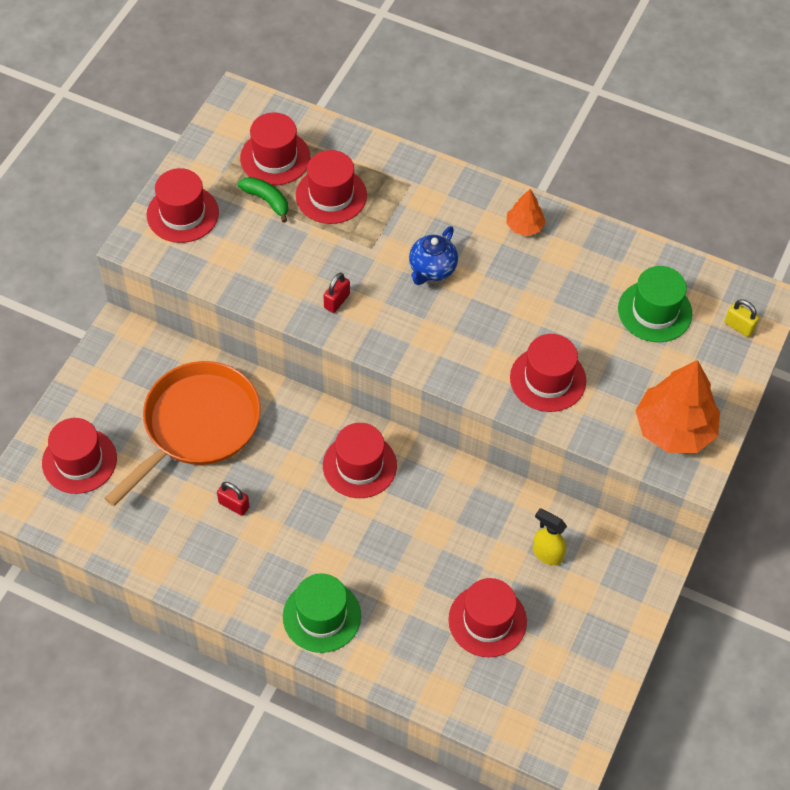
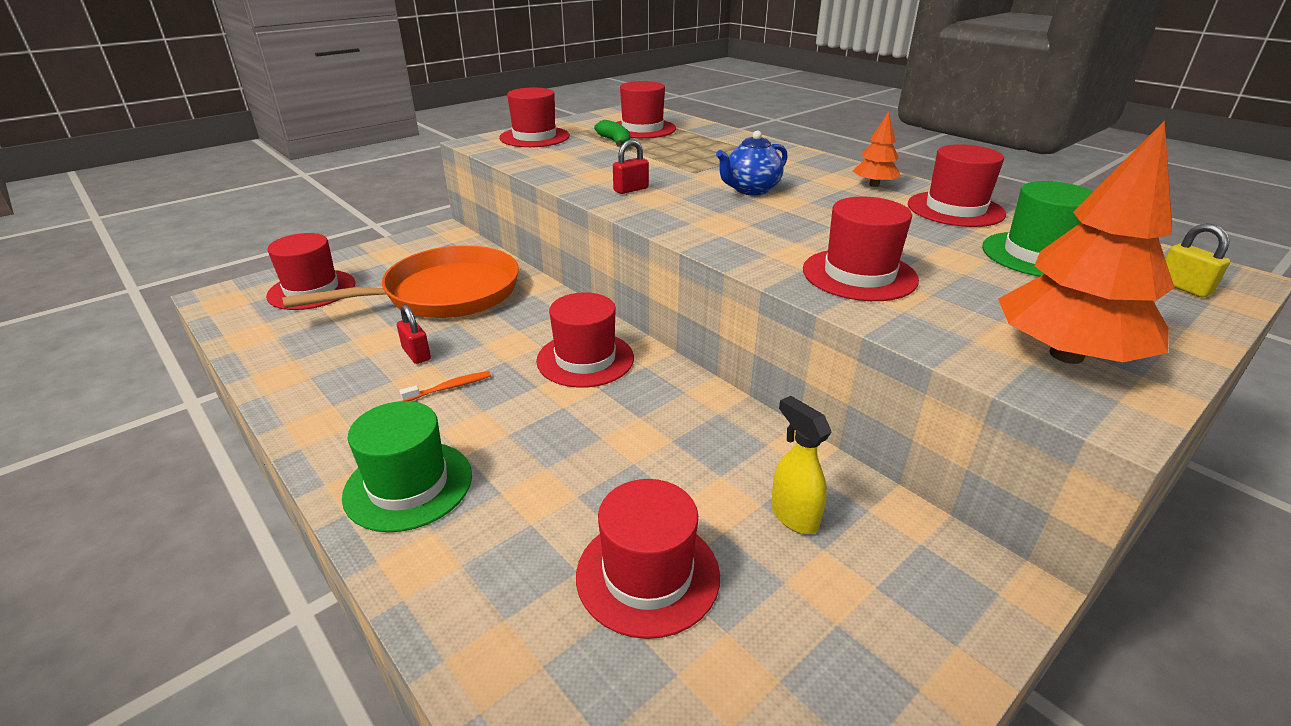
camera: 25 degrees right, 25 degrees down
(284, 529) = (450, 387): none -> orange toothbrush
(331, 195) = (677, 147): red hat -> red hat (955, 209)

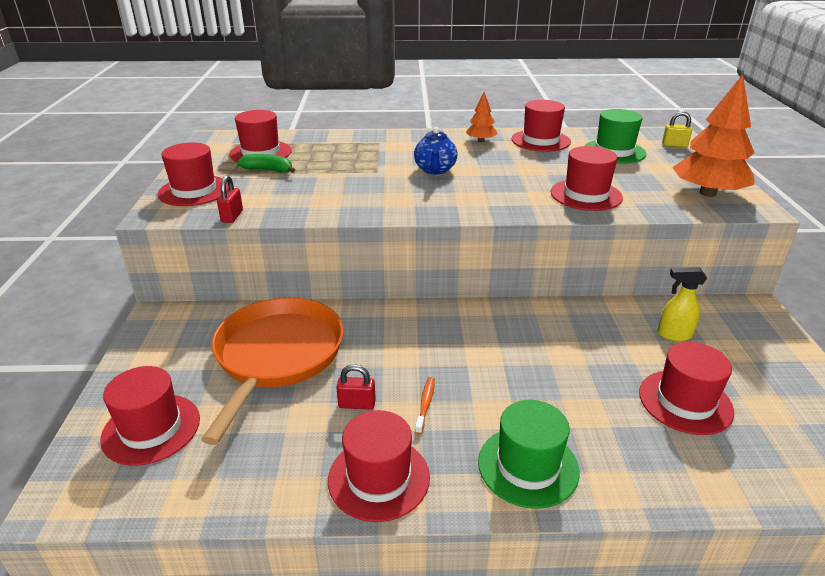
camera: 50 degrees left, 0 degrees up
(585, 359) = (457, 332): red hat -> red hat (379, 478)
(631, 189) = (372, 200): red padlock -> red padlock (232, 216)

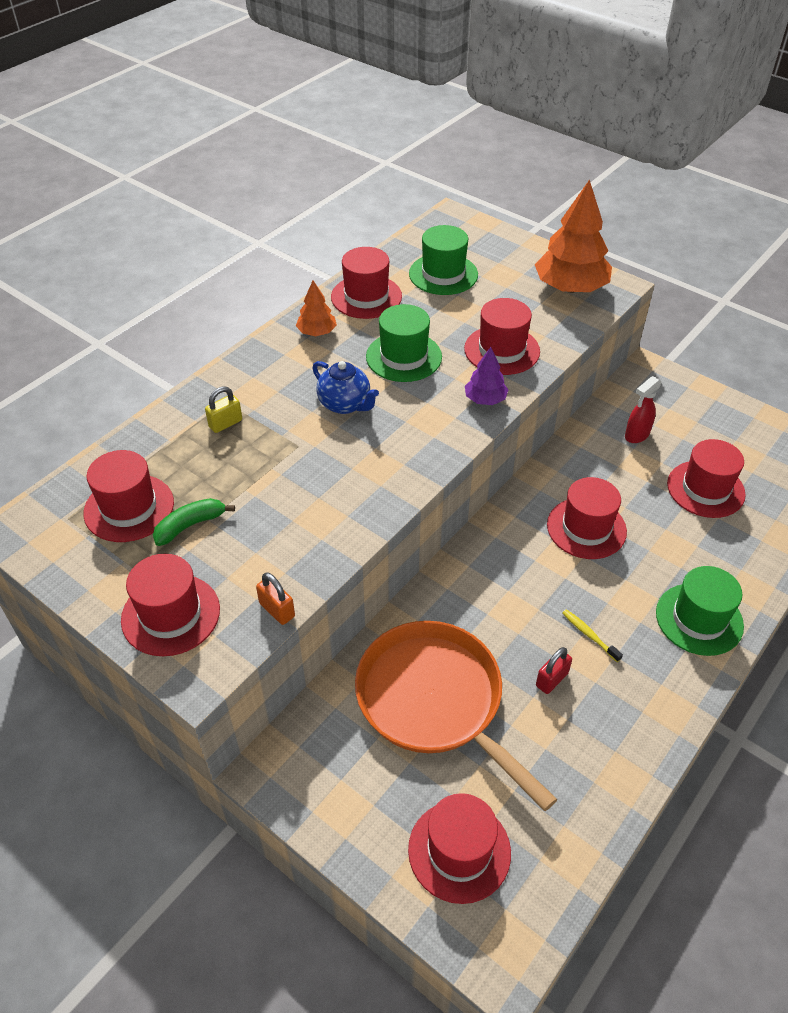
camera: 50 degrees left, 15 degrees up
(232, 216) = (277, 610): red padlock -> orange padlock
(379, 478) = (645, 714): red hat -> red hat (586, 528)
(425, 404) = (589, 635): orange toothbrush -> yellow toothbrush
(511, 169) = (404, 357): none -> green hat
(526, 207) = (485, 399): none -> purple tree
(673, 335) = (636, 435): yellow spray bottle -> red spray bottle
(674, 145) = (472, 234): yellow padlock -> yellow padlock (225, 423)

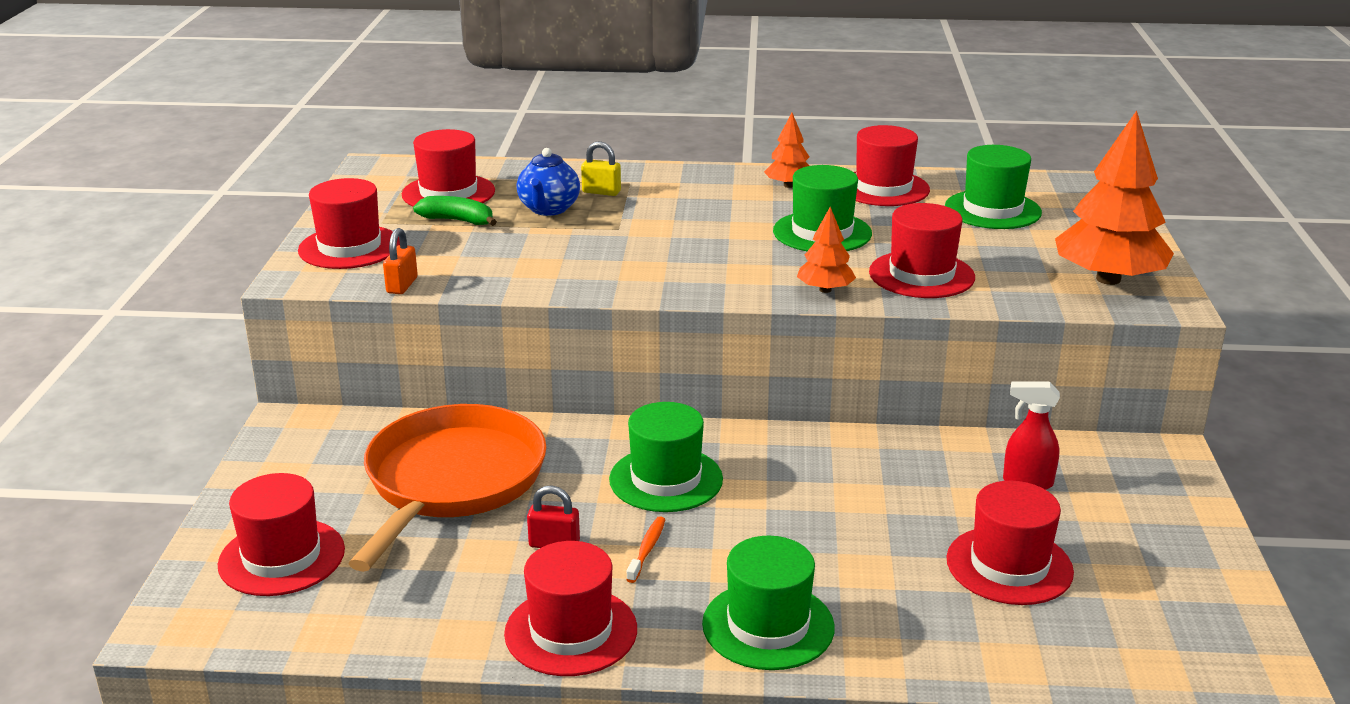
camera: 55 degrees right, 20 degrees down
(345, 404) = (706, 229): blue teapot -> blue teapot (549, 209)
(485, 399) = (825, 290): purple tree -> orange tree
(519, 585) = (666, 479): none -> green hat
(586, 528) = (812, 496): red hat -> red hat (571, 631)
(589, 635) = (647, 549): yellow toothbrush -> orange toothbrush

